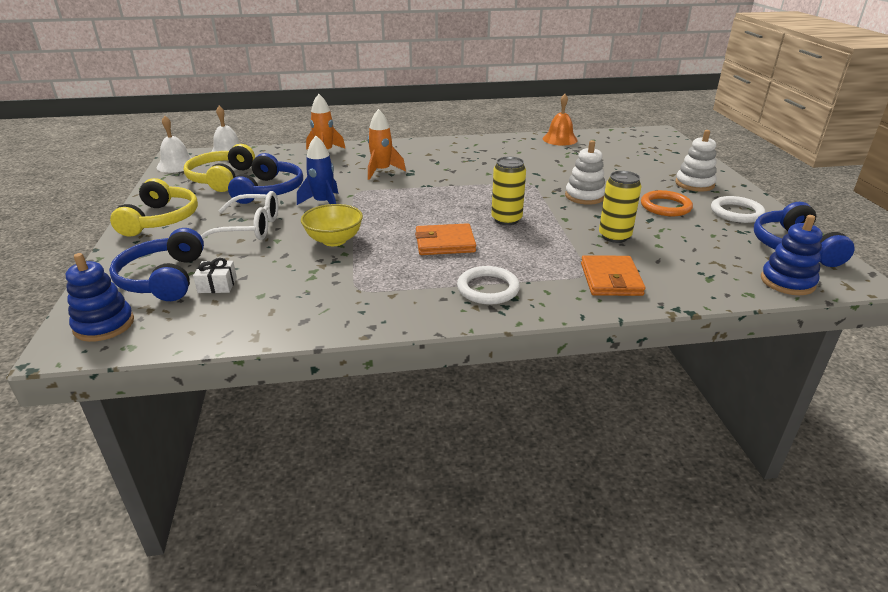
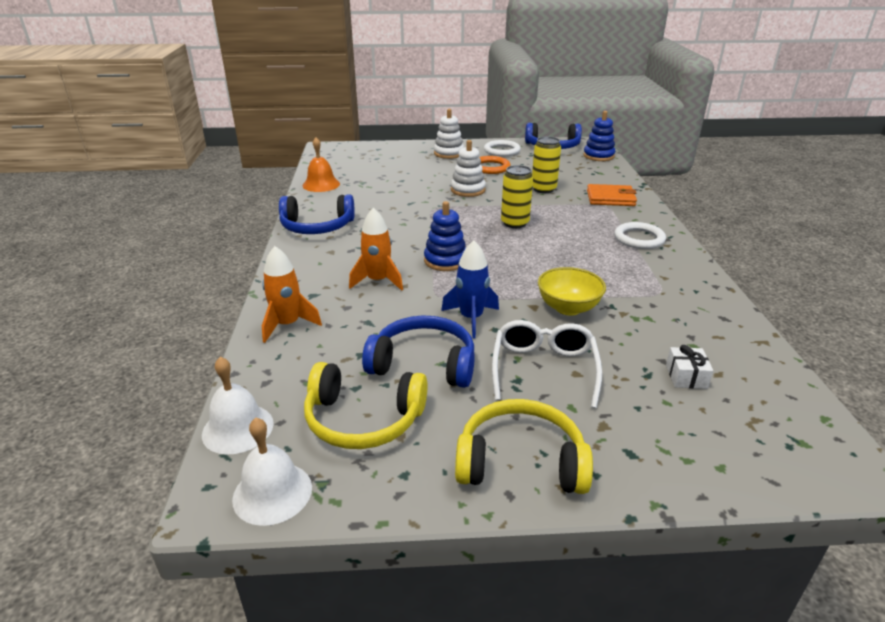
camera: 85 degrees left, 0 degrees up
(104, 325) = (803, 450): blue stacking toy -> blue stacking toy (445, 261)
(163, 279) = (688, 422): blue headphones -> blue headphones (317, 227)
(445, 243) = (564, 251): orange wallet -> none

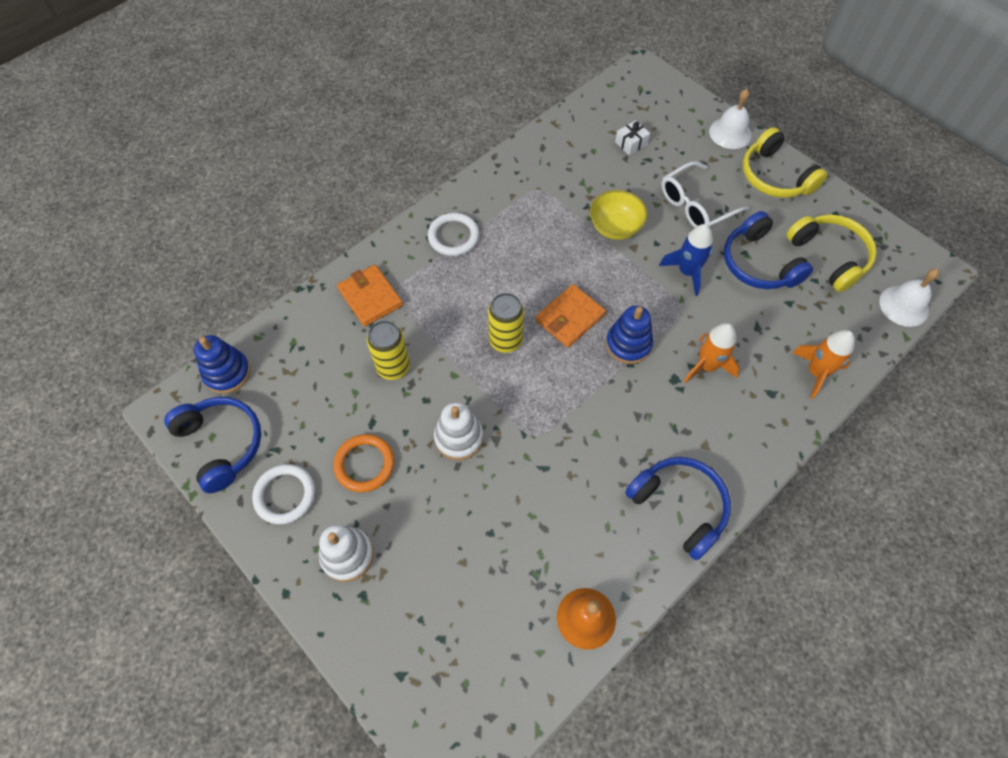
camera: 130 degrees left, 30 degrees up
(272, 492) = (907, 253): white bell -> white bell (730, 133)
(501, 250) = (570, 318): none -> orange wallet

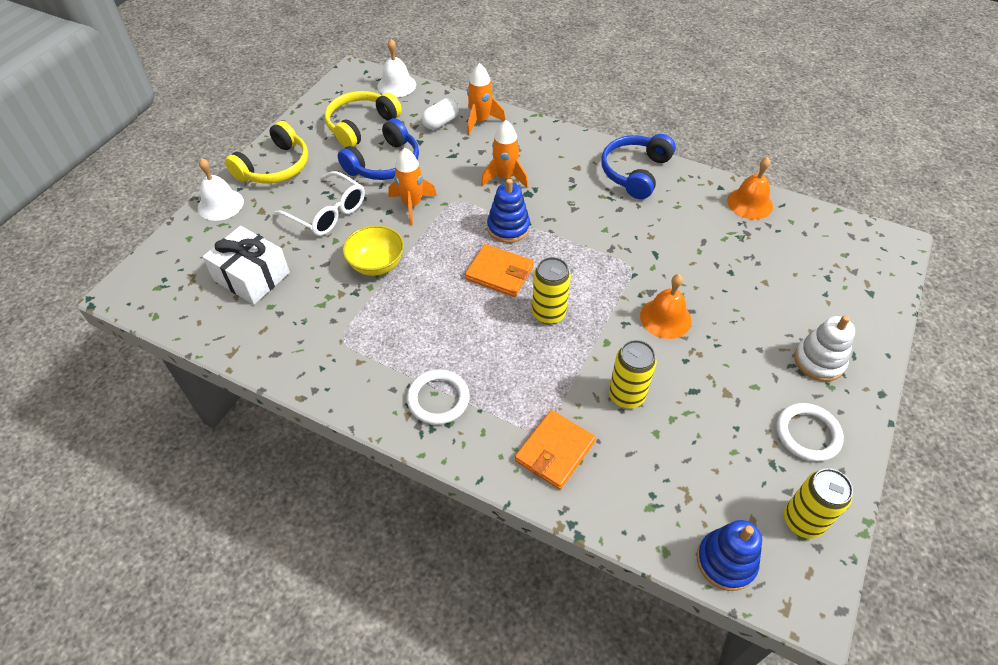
camera: 110 degrees left, 10 degrees down
(222, 444) = (802, 521): blue headphones -> yellow can
(364, 464) = (736, 380): orange ring -> none
(459, 437) = (665, 318): white stacking toy -> orange bell
(631, 143) = (252, 277): white gift -> white gift, size x2.00
(687, 272) = (412, 205): blue rocket -> orange rocket
(820, 331) = (441, 122): none -> white capsule

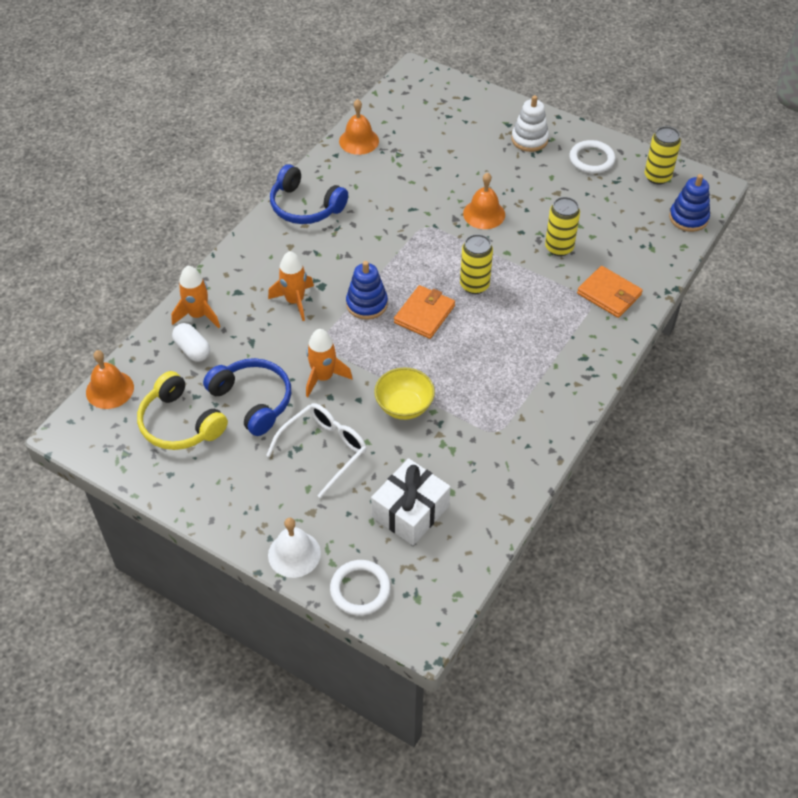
camera: 85 degrees left, 0 degrees up
(275, 167) = (238, 505): yellow headphones -> none
(396, 85) = (109, 389): white bell -> orange bell
(438, 399) = (561, 363): white ring -> white ring (360, 589)

